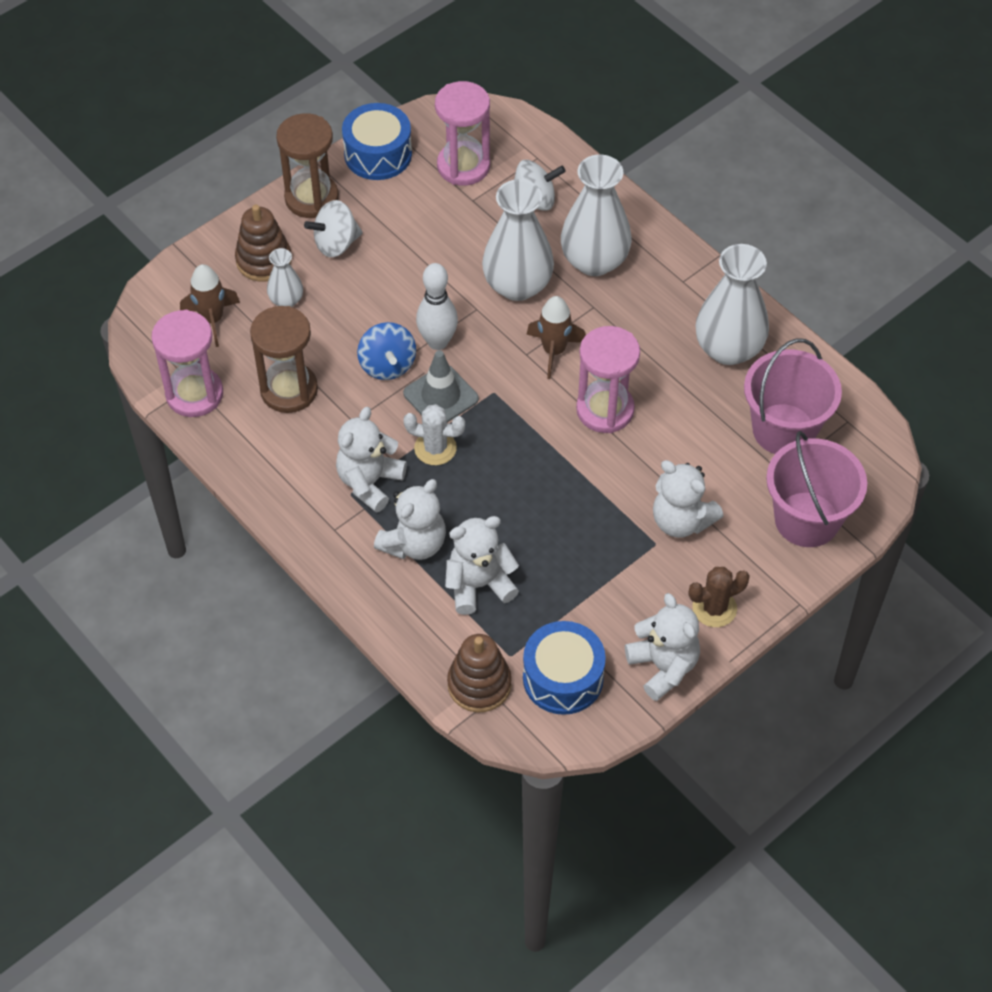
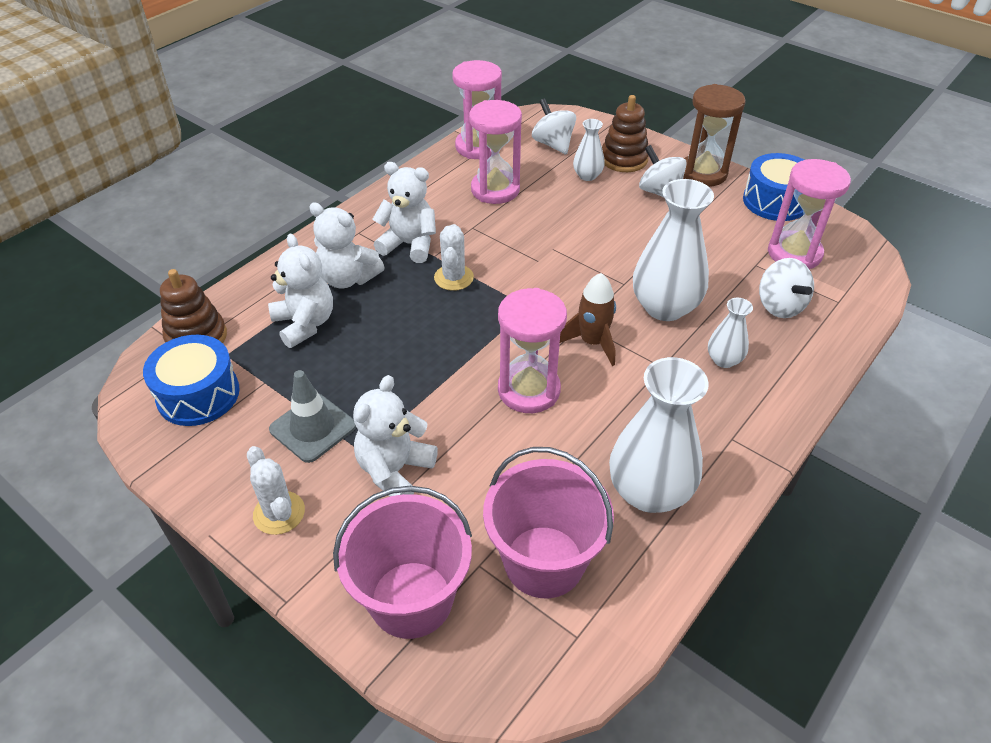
camera: 80 degrees right, 10 degrees down
(212, 320) = (553, 144): brown rocket -> white spinning top
(289, 390) = (495, 190): brown hourglass -> pink hourglass
(387, 365) = (538, 238): blue spinning top -> none
(437, 342) = (575, 264): white bowling pin -> none
(440, 396) = (513, 273): grey traffic cone -> grey traffic cone (312, 428)
(594, 261) = (724, 360): white vase -> white vase, size x0.51
(663, 667) = (205, 473): white teddy bear -> none
(714, 608) = (279, 513): brown cactus -> white cactus

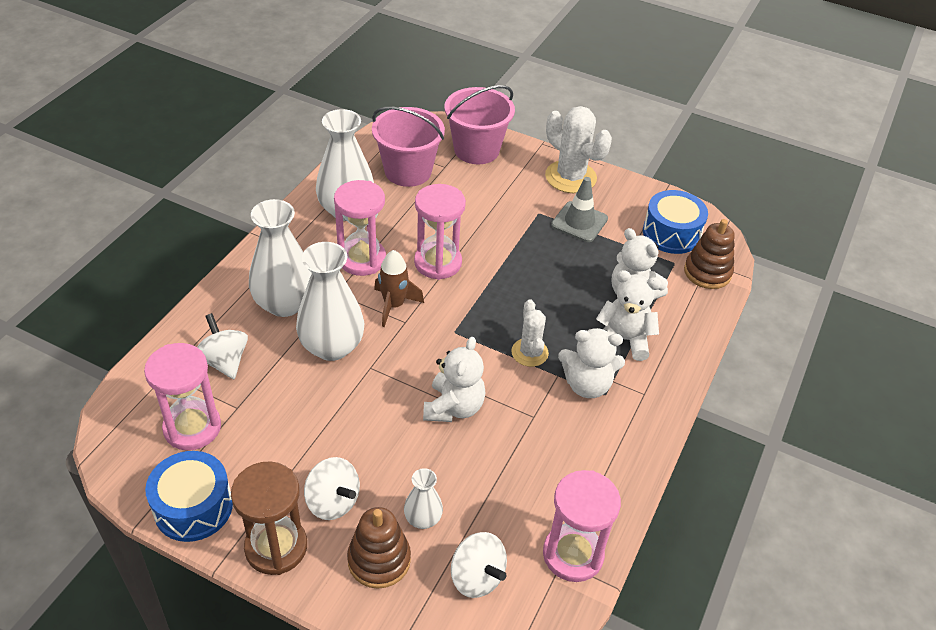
camera: 165 degrees right, 0 degrees up
(279, 513) = (570, 177): white cactus -> white cactus, size x1.67
(394, 470) = (513, 204): white teddy bear -> white teddy bear (453, 407)
(495, 190) = (527, 476): pink hourglass -> pink hourglass (362, 259)
(724, 360) = (284, 304): white vase -> white vase, size x1.98

